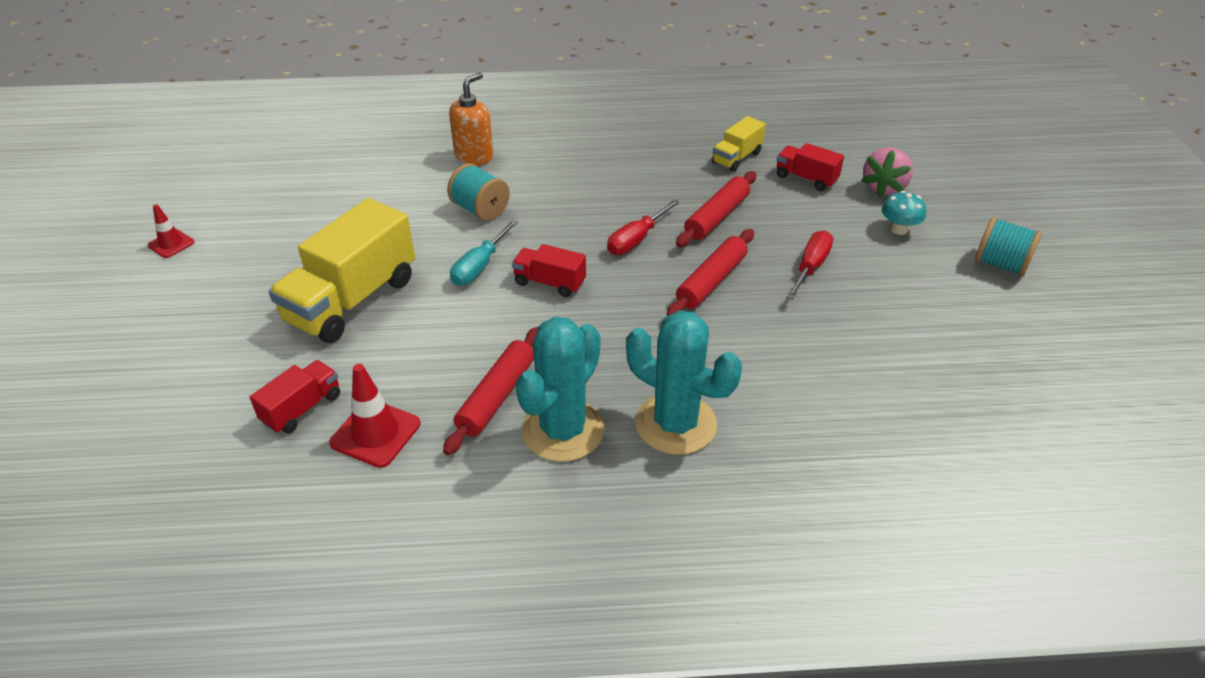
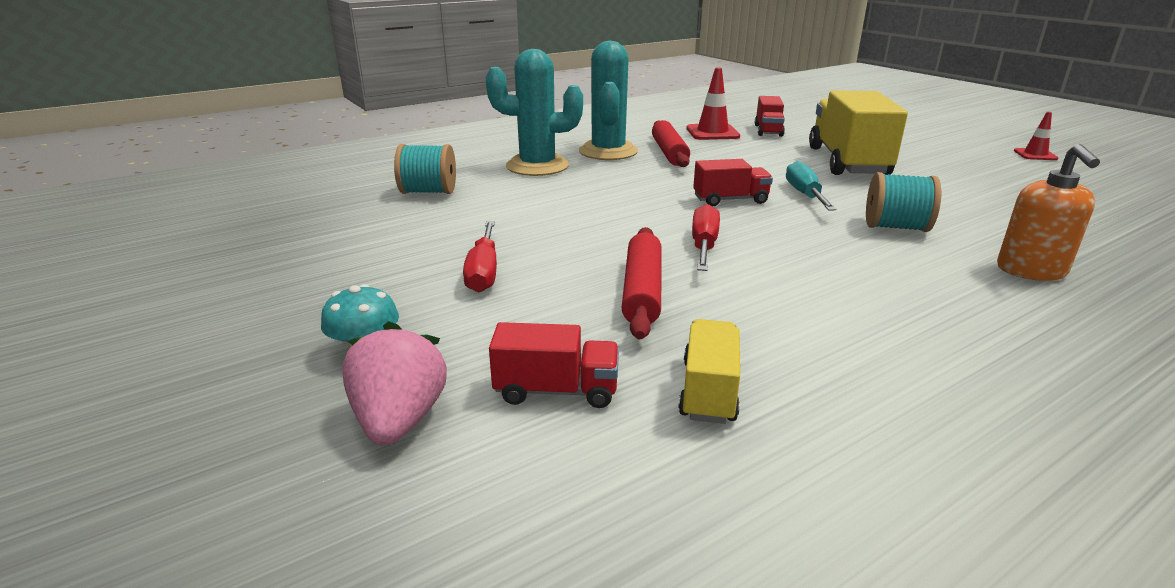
camera: 150 degrees right, 15 degrees down
(711, 281) = (586, 235): red rolling pin -> none
(1000, 265) = (198, 344): turquoise spool -> turquoise spool (428, 192)

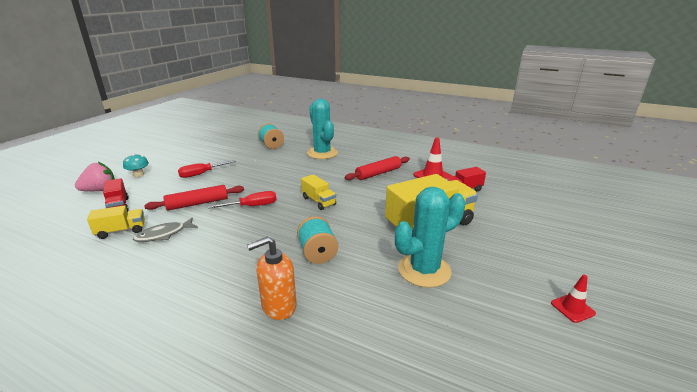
camera: 60 degrees right, 0 degrees up
(608, 151) = (361, 161): turquoise cactus -> turquoise cactus (424, 270)
(730, 200) = (318, 201): red truck -> yellow truck
(762, 338) = (164, 234): none -> grey fish
(805, 195) = (347, 219): turquoise screwdriver -> none

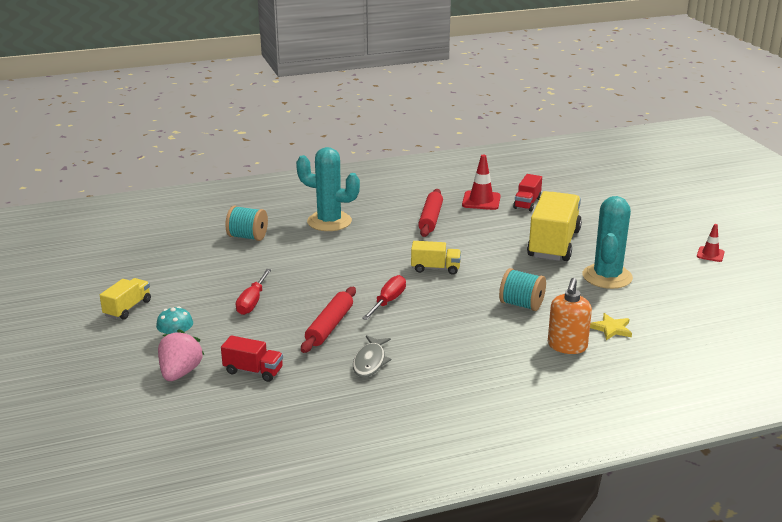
camera: 45 degrees left, 0 degrees up
(121, 231) = (322, 382): yellow truck -> yellow truck (127, 308)
(340, 316) = (611, 329): none -> yellow star

